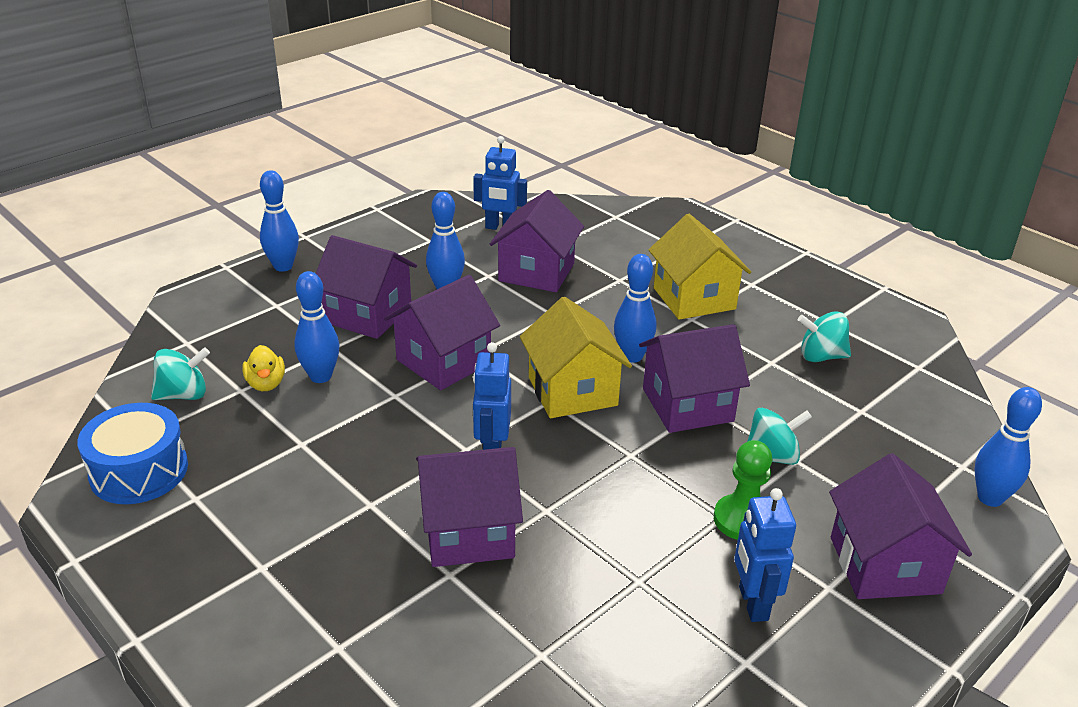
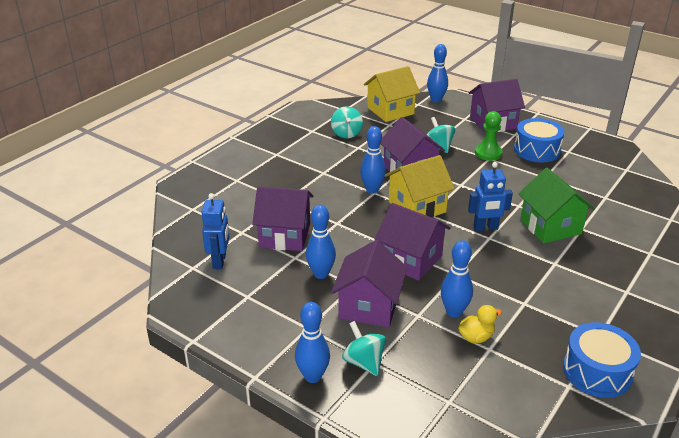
camera: 100 degrees left, 0 degrees up
(184, 395) = (511, 378): turquoise spinning top -> turquoise spinning top (364, 362)
(468, 532) = (550, 227): purple house -> green house
(694, 298) = (300, 172): yellow house -> yellow house (390, 111)
(752, 603) = (536, 150): blue robot -> blue drum

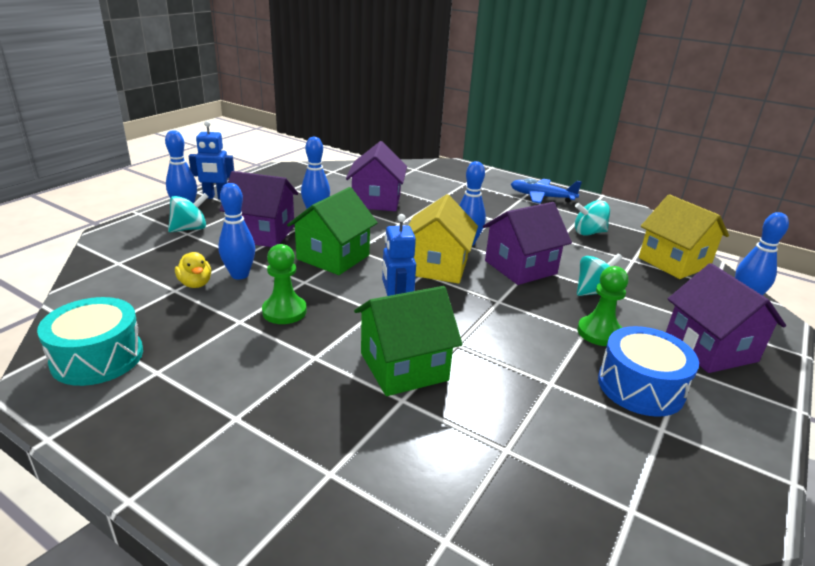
camera: 85 degrees right, 5 degrees down
(219, 261) = (339, 179): blue robot -> blue robot (216, 197)
(274, 144) = (541, 197): none -> blue plane
(411, 260) = (333, 257): purple house -> green house
(417, 207) = (437, 267): yellow house -> yellow house turned 45 degrees clockwise
(504, 281) = (284, 311): none -> green pawn
(597, 371) = (97, 357): blue drum -> turquoise drum

